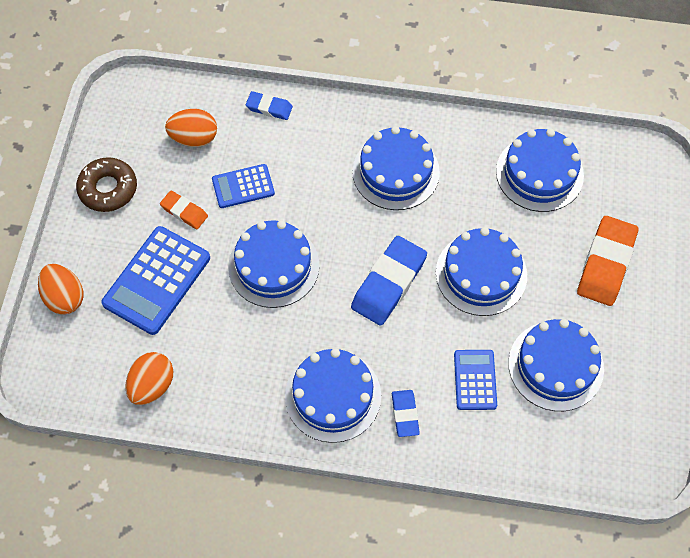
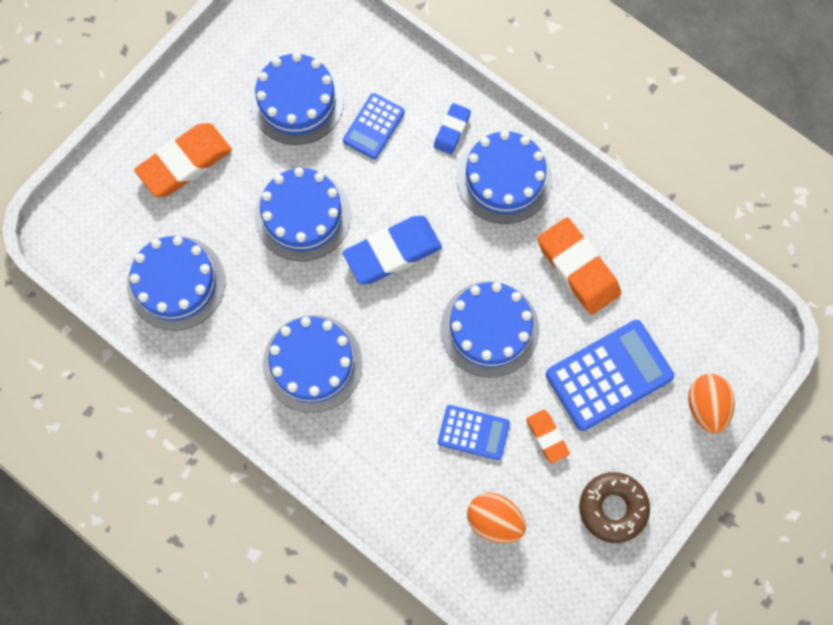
camera: 150 degrees left, 10 degrees up
(152, 385) = (660, 273): orange egg -> none
(226, 352) = (578, 268): none -> orange eraser
(269, 108) = (395, 514): blue eraser -> none

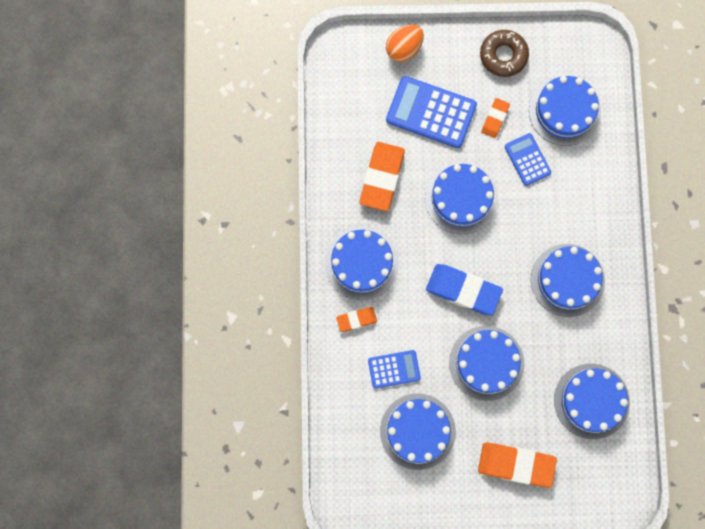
camera: 130 degrees left, 5 degrees up
(452, 130) = (356, 319): blue eraser -> orange eraser
(494, 520) = (564, 111): orange egg -> blue cake

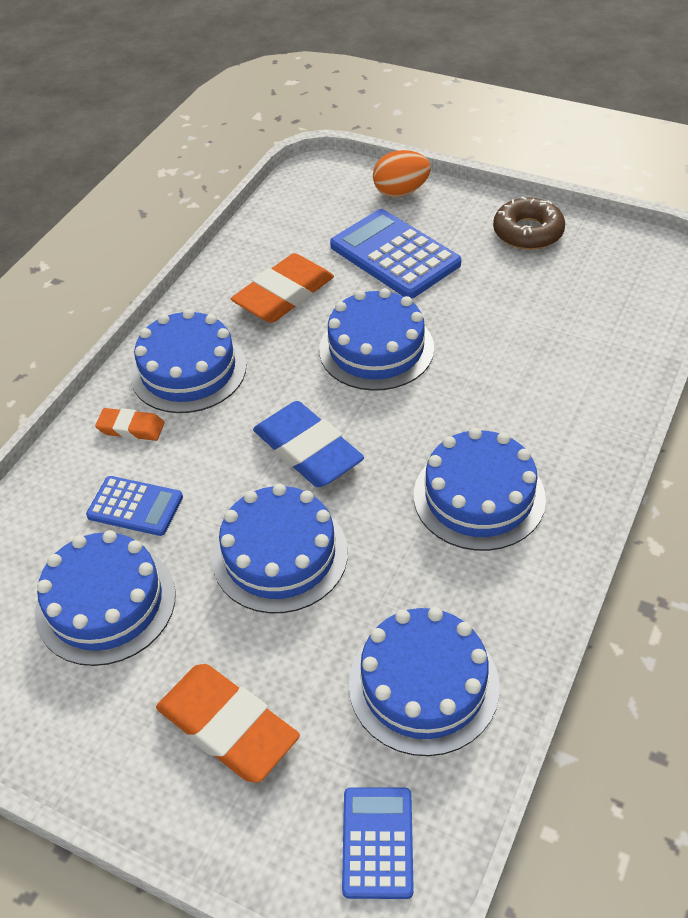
camera: 30 degrees right, 30 degrees down
(495, 119) = (478, 286): orange eraser -> none
(527, 159) = (499, 339): blue calculator -> blue calculator (377, 842)
(564, 111) = (584, 307): blue cake -> none

